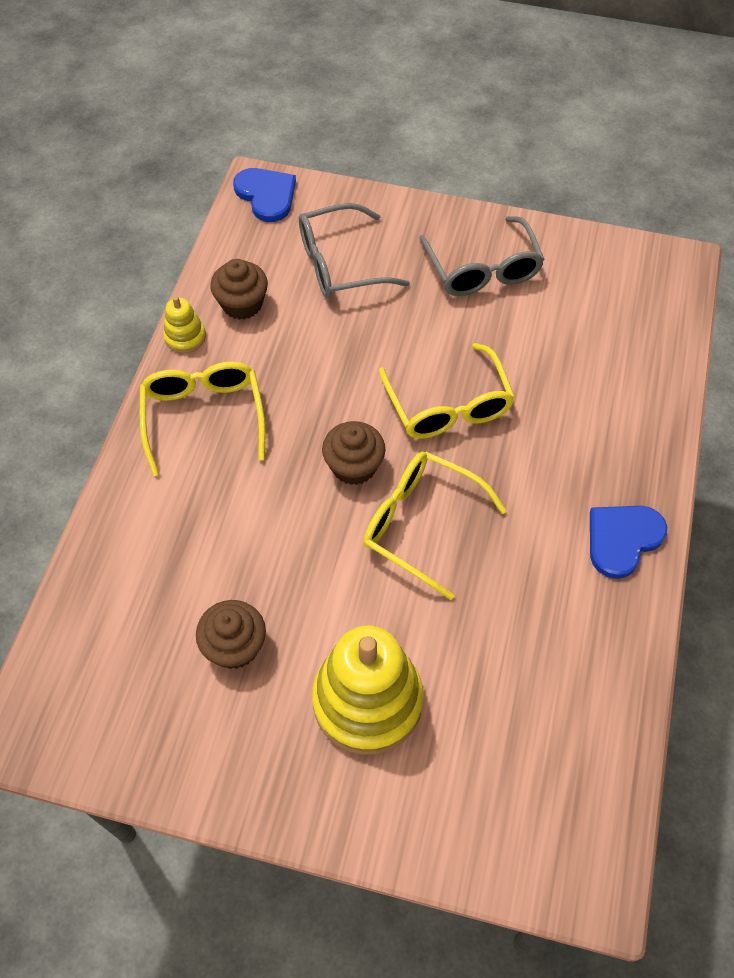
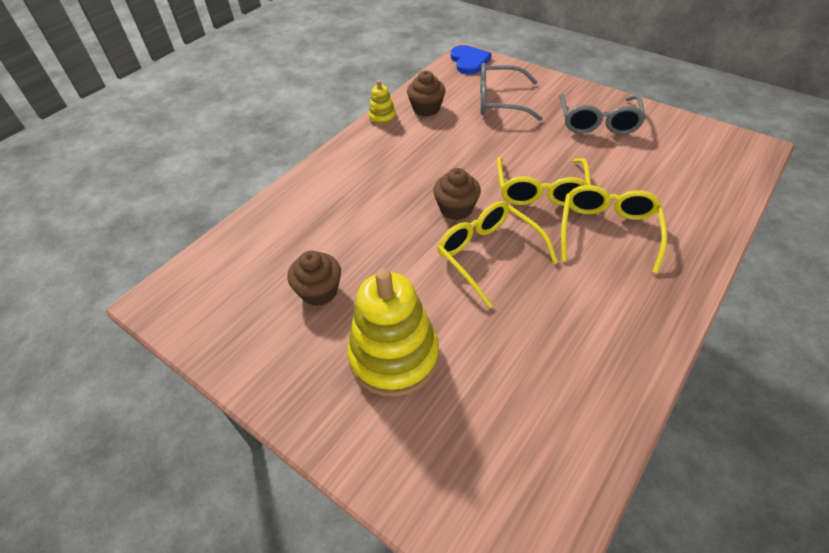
camera: 25 degrees right, 10 degrees down
(203, 416) = (371, 159): yellow glasses -> yellow glasses (608, 231)
(622, 539) = (649, 308): blue heart -> none

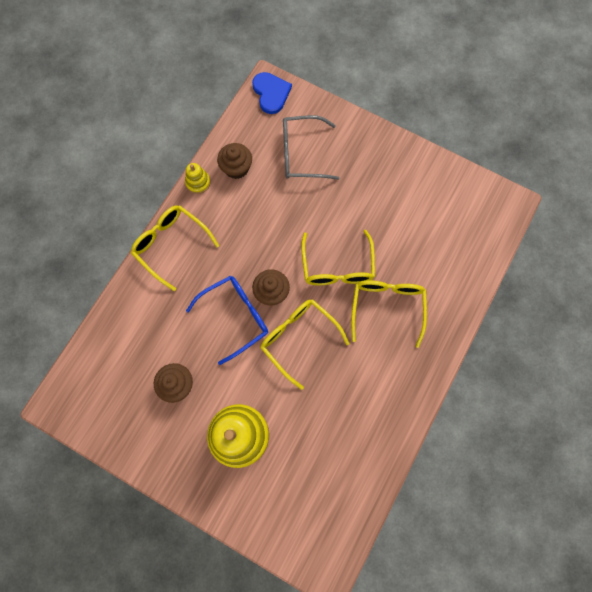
camera: 10 degrees left, 25 degrees up
(342, 163) = (171, 245): none -> yellow glasses
(408, 228) = (236, 317): none -> blue glasses
(598, 122) = (387, 179): grey glasses -> none

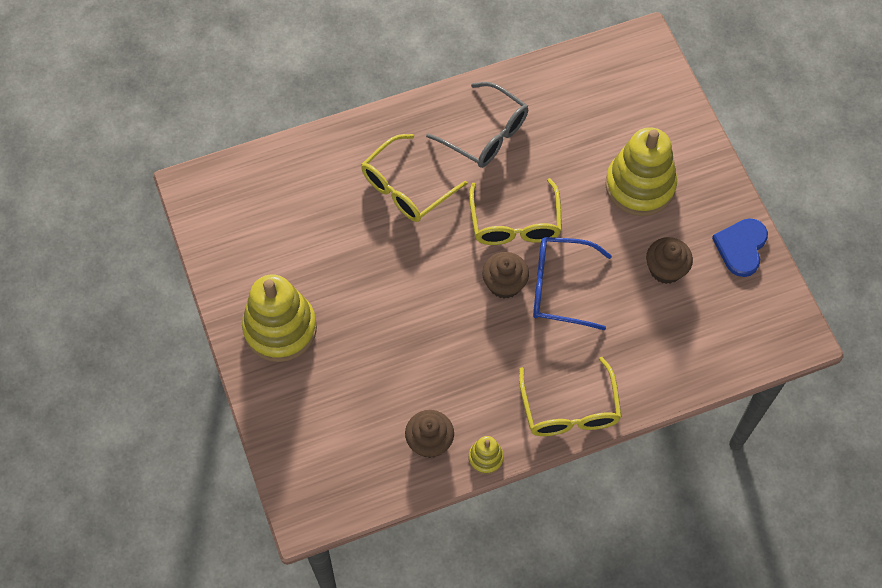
camera: 140 degrees left, 10 degrees down
(271, 93) = (312, 502): blue heart -> blue heart (741, 247)
(301, 154) = (345, 401): grey glasses -> grey glasses (486, 134)
(337, 267) = (418, 258): yellow glasses -> none
(375, 164) = (280, 328): none -> yellow stacking toy

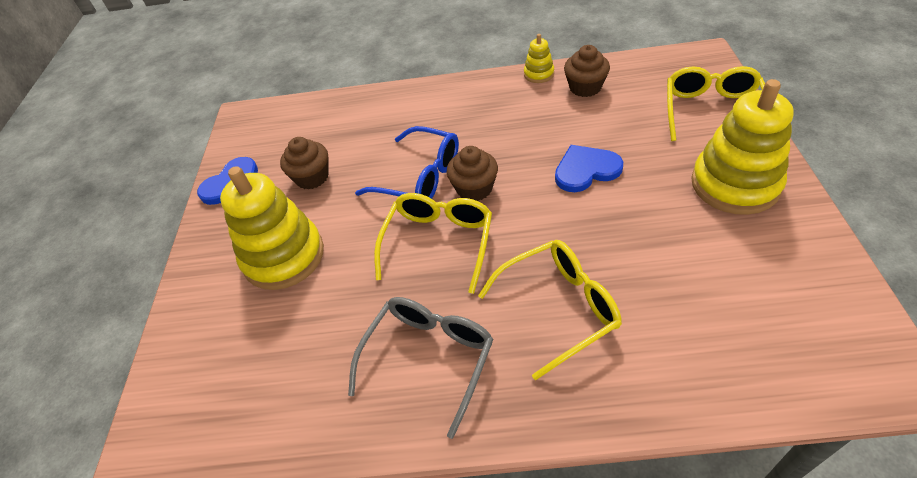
camera: 155 degrees left, 15 degrees down
(409, 323) = (586, 170): none -> blue heart
(486, 134) = (429, 358): grey glasses -> grey glasses turned 60 degrees clockwise
(569, 410) = (456, 94): yellow glasses -> yellow glasses (711, 110)

